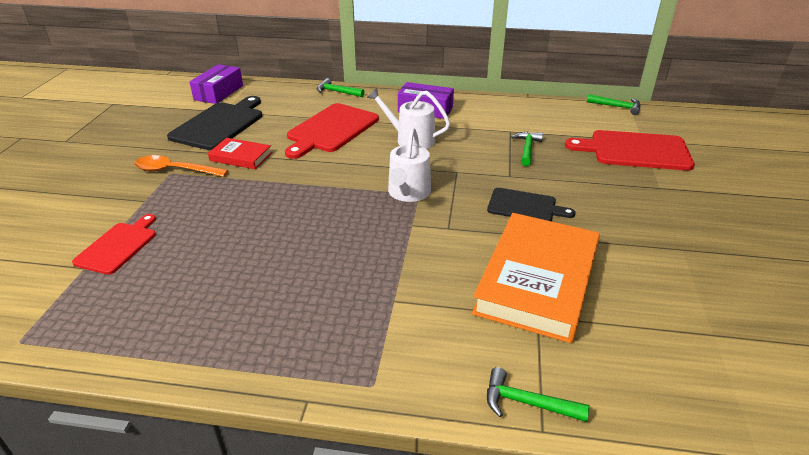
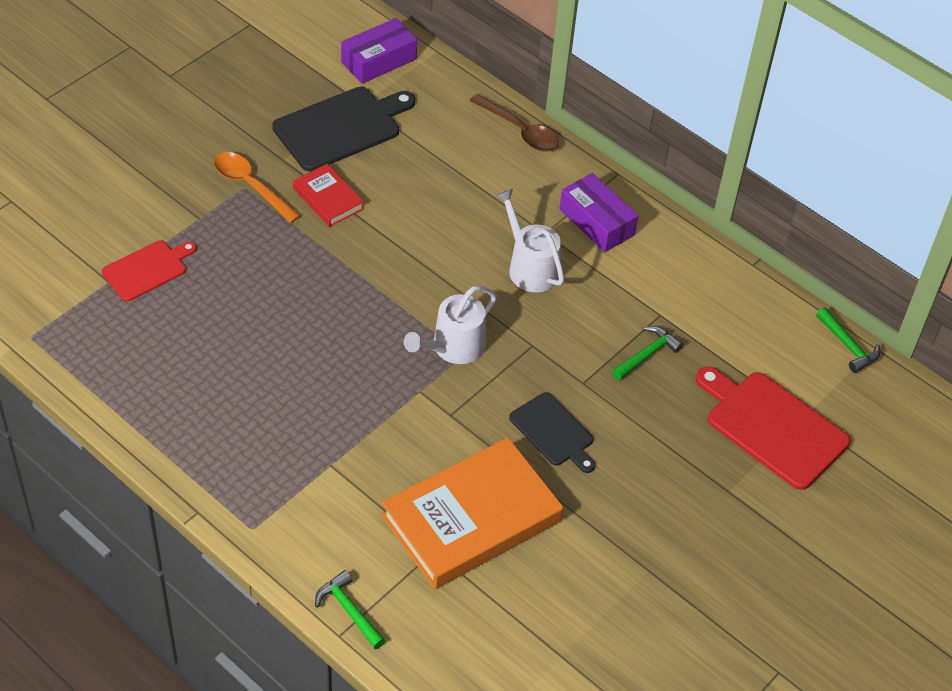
camera: 30 degrees right, 15 degrees up
(331, 130) = (455, 202): red cutting board -> none
(337, 92) = (520, 131): green hammer -> brown spoon

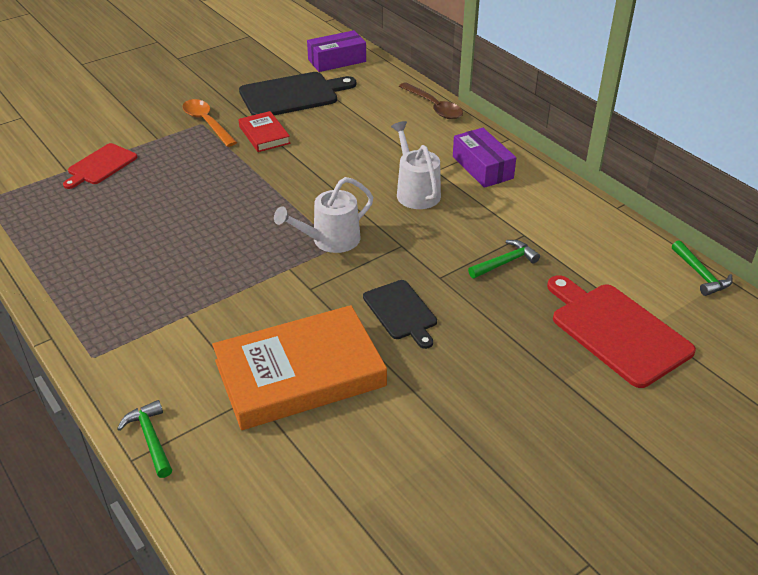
camera: 15 degrees right, 10 degrees down
(147, 269) = (100, 166): red cutting board -> red cutting board turned 150 degrees clockwise

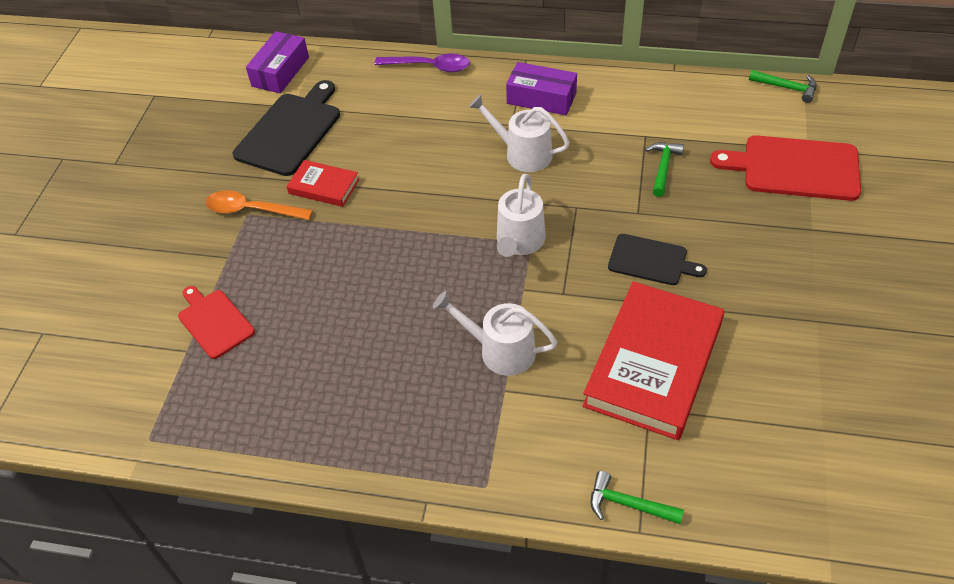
camera: 40 degrees left, 10 degrees up
(100, 166) = (214, 322): red cutting board -> red cutting board turned 150 degrees clockwise
(220, 292) = (500, 350): none -> white watering can
(300, 373) = (653, 364): orange book -> red book
(434, 107) = (429, 67): brown spoon -> purple spoon

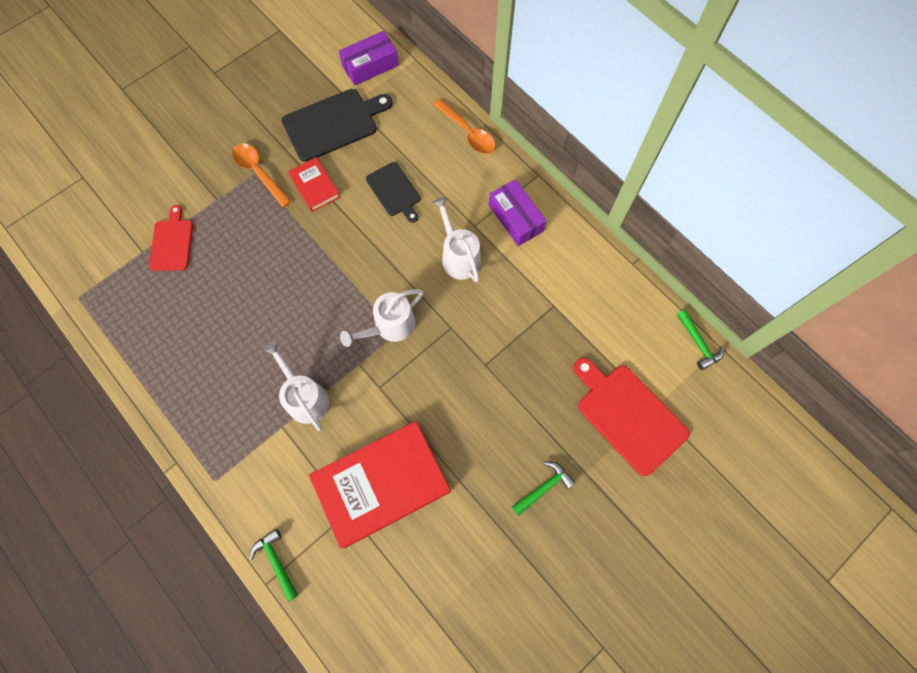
camera: 35 degrees right, 20 degrees up
(429, 67) = (468, 133): purple spoon -> orange spoon
(651, 260) = (456, 408): black cutting board -> black cutting board (394, 191)
(663, 168) = (538, 342): green hammer -> green hammer (544, 488)

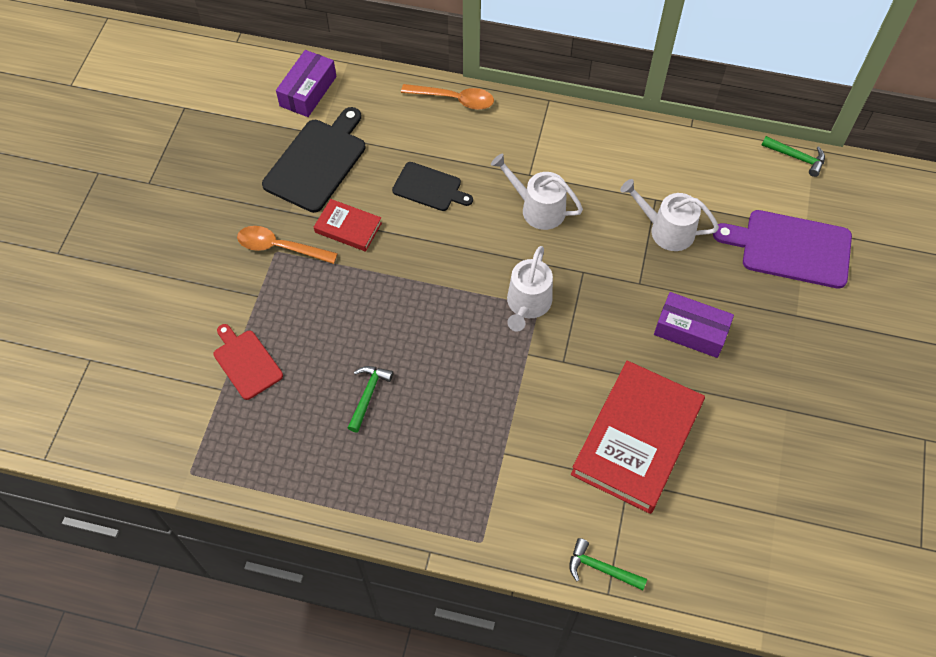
camera: 35 degrees left, 10 degrees down
(305, 397) = (503, 414): white watering can -> white watering can (666, 230)
(515, 218) = (560, 147): purple box -> purple box (690, 331)
(544, 488) = (773, 349): green hammer -> green hammer (368, 395)
(628, 415) = (790, 248): red cutting board -> purple cutting board

